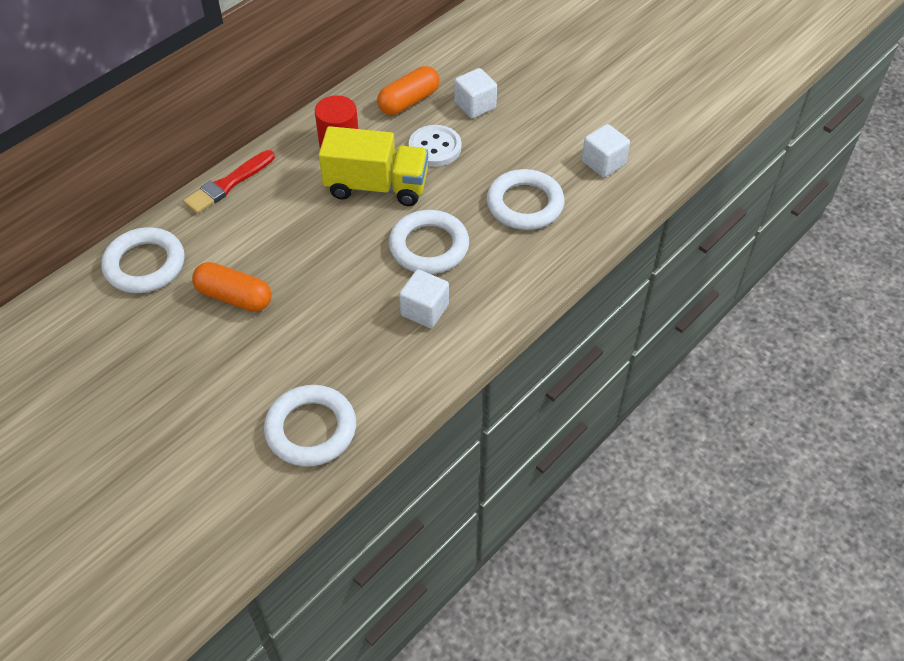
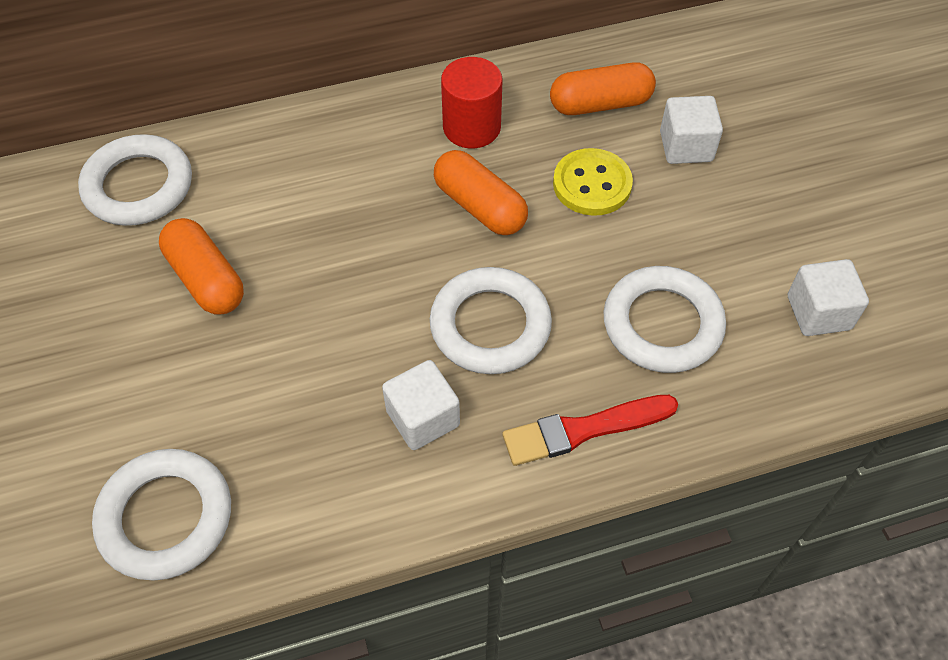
camera: 30 degrees right, 5 degrees up
(228, 184) = (304, 122): red brush -> red brush (584, 430)
(376, 186) = (479, 206): yellow truck -> orange capsule
(435, 147) = (592, 184): white button -> yellow button

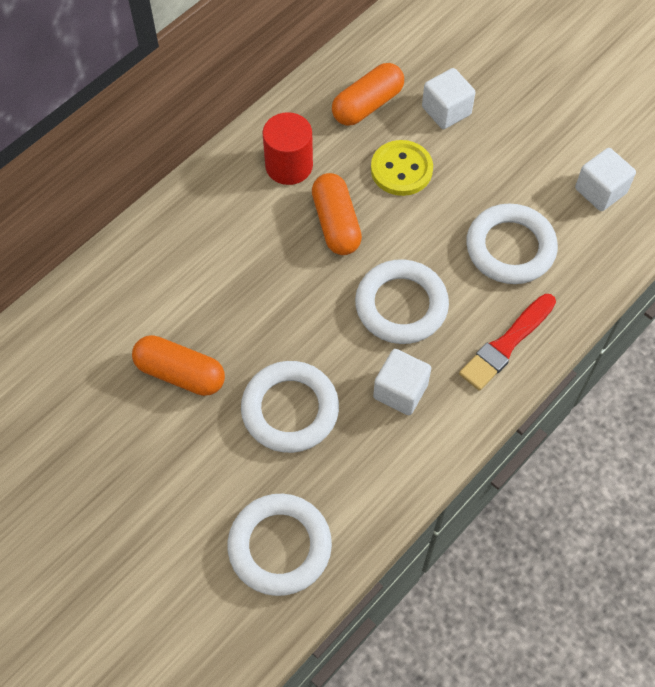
camera: 30 degrees left, 5 degrees up
(138, 186) = (73, 330): white ring -> white ring (290, 410)
(479, 206) = (336, 223): orange capsule -> orange capsule turned 60 degrees clockwise

